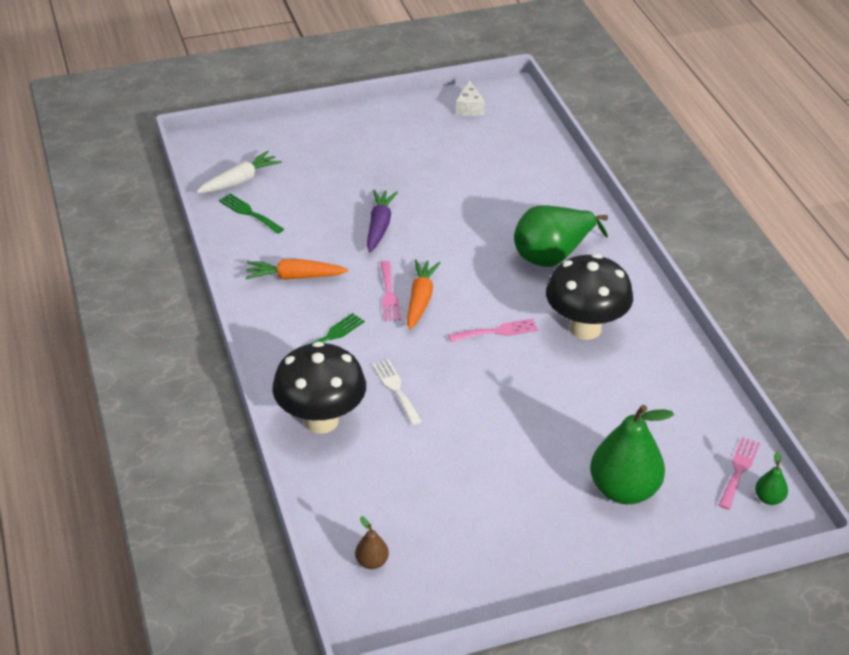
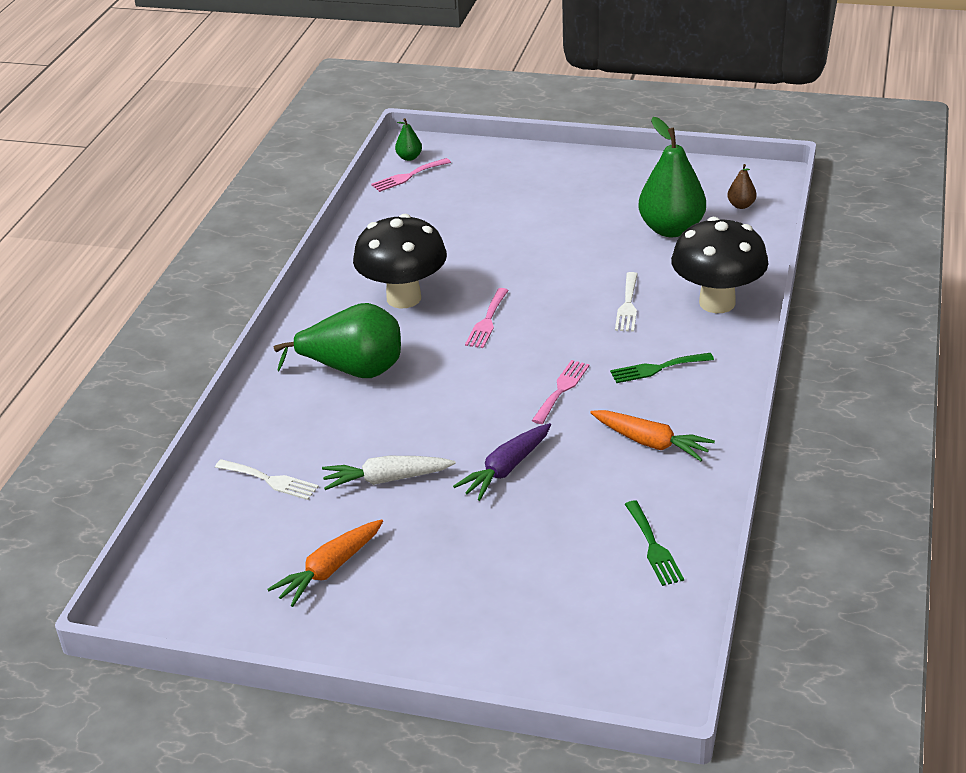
camera: 145 degrees left, 5 degrees down
(239, 181) = (636, 603): white carrot -> white carrot (387, 479)
(420, 300) = (534, 373): orange carrot -> orange carrot (329, 569)
(469, 108) = (223, 603): white cheese -> none
(497, 331) = (487, 321): pink fork -> pink fork turned 90 degrees counterclockwise
(520, 170) = (270, 480): none -> white fork
(624, 490) = (507, 190): green pear -> green pear (671, 229)

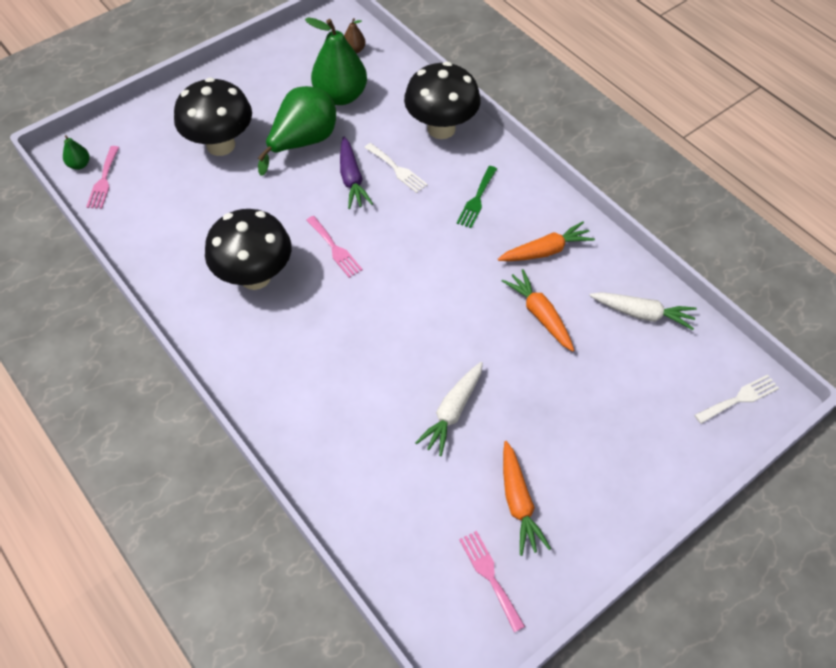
camera: 55 degrees left, 20 degrees up
(270, 480) = (387, 483): white fork -> white fork (739, 398)
(354, 370) = (310, 357): green pear -> green pear (303, 142)
(506, 469) = (503, 339): purple carrot -> purple carrot (352, 179)
(522, 204) = (221, 145): none -> black mushroom
(561, 389) = (450, 258): pink fork -> pink fork (490, 576)
(564, 478) = (540, 315): none -> orange carrot
(653, 547) = (642, 314): green fork -> white carrot

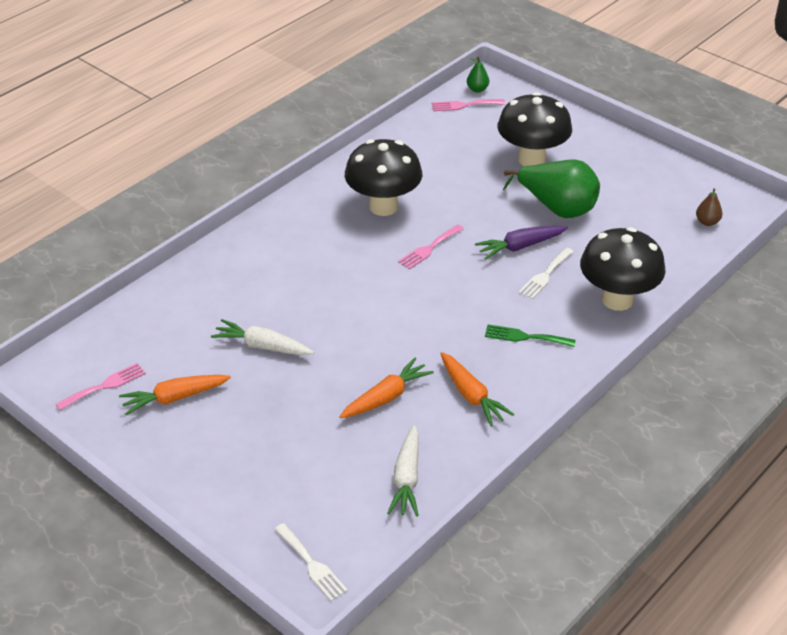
camera: 80 degrees right, 15 degrees down
(340, 96) = (632, 223): green pear -> none

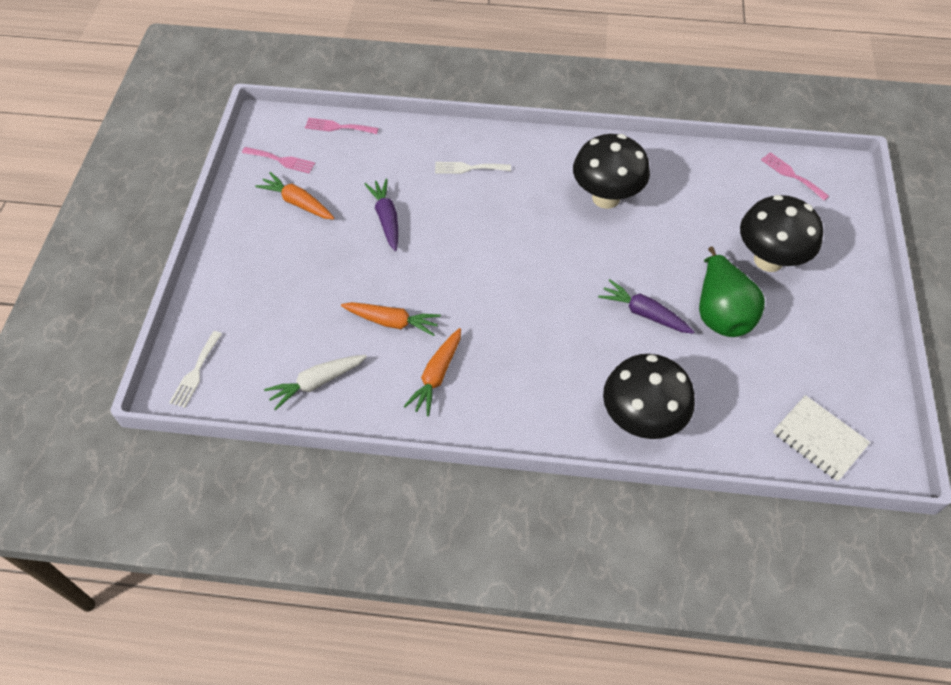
camera: 55 degrees right, 15 degrees up
(263, 346) = (386, 219): white carrot -> purple carrot
(429, 248) = (583, 254): pink fork -> pink fork (338, 127)
(477, 89) = (824, 171): green pear -> none
(525, 337) = (535, 376): green fork -> none
(545, 275) = (624, 350): white fork -> white fork (468, 168)
(707, 222) = (819, 439): brown pear -> white notebook

